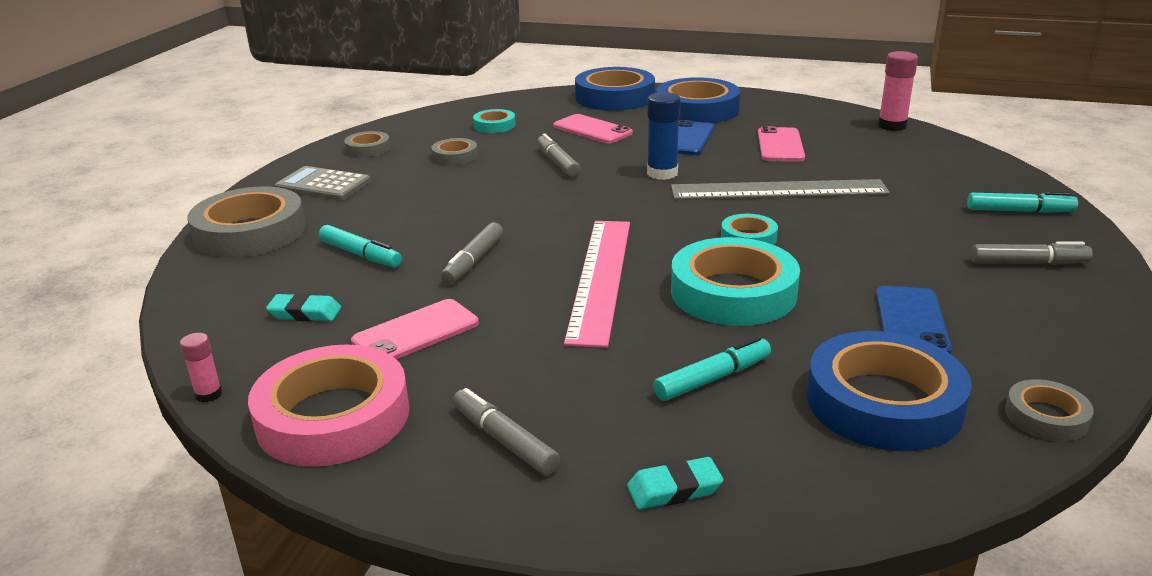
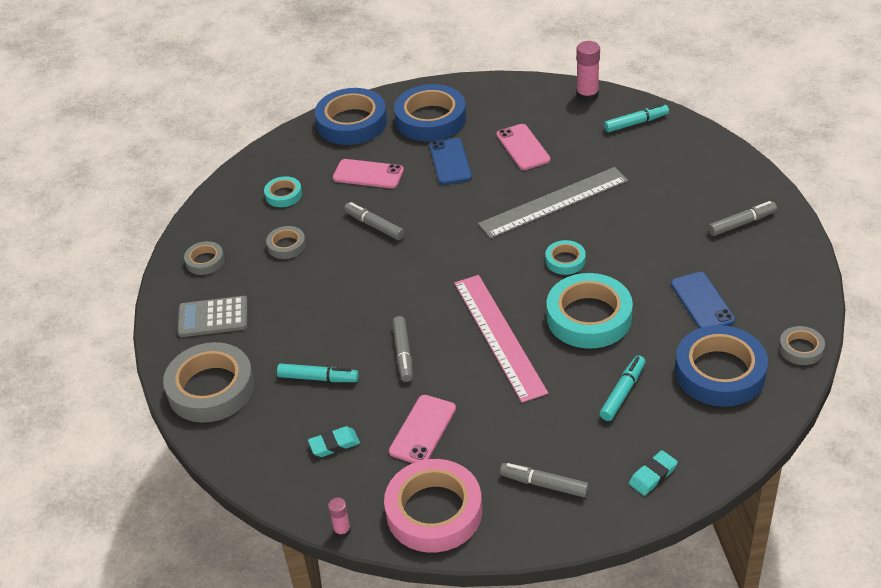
camera: 25 degrees left, 15 degrees up
(662, 173) = (461, 211): blue glue stick -> none
(1019, 211) = (715, 171): turquoise marker -> turquoise marker (636, 123)

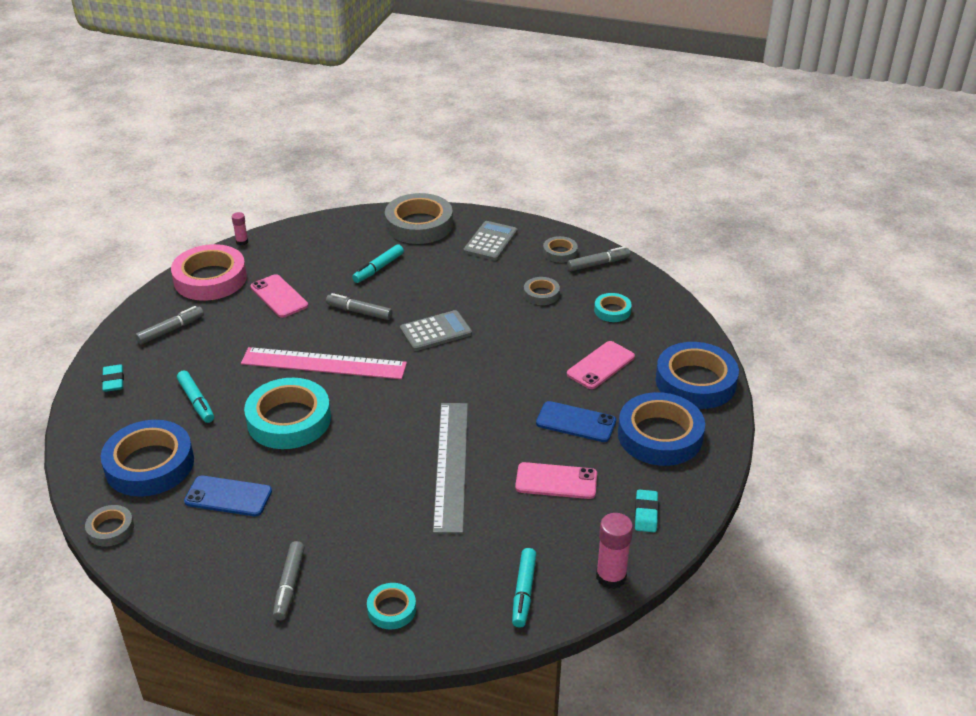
camera: 115 degrees right, 5 degrees down
(334, 444) = (311, 258): turquoise eraser -> turquoise eraser (646, 514)
(374, 225) = (523, 346): grey marker -> grey marker (598, 264)
(394, 286) = (436, 331): none -> grey calculator
(565, 260) = (367, 436): turquoise tape -> turquoise tape (391, 609)

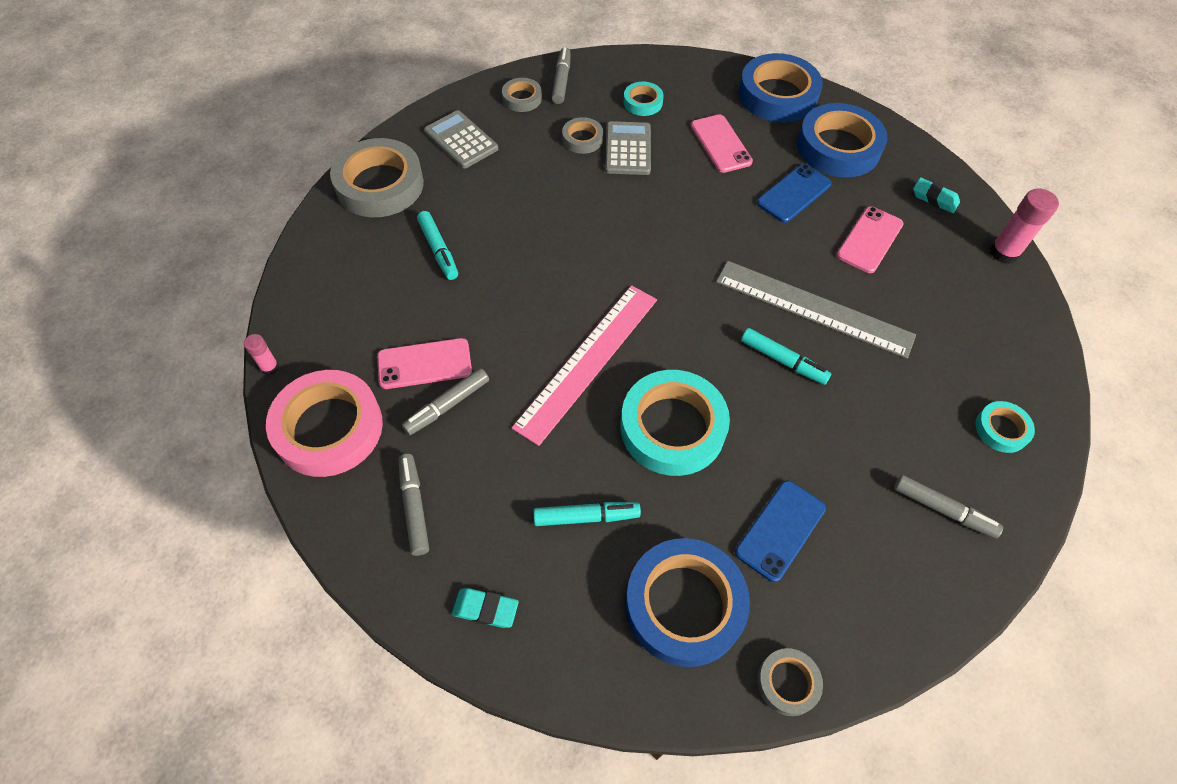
camera: 65 degrees left, 20 degrees up
(359, 312) = (511, 296): grey marker -> grey marker (447, 405)
(436, 331) = (591, 243): grey calculator -> grey calculator (628, 149)
(523, 592) = (1006, 319): turquoise marker -> turquoise marker (783, 361)

